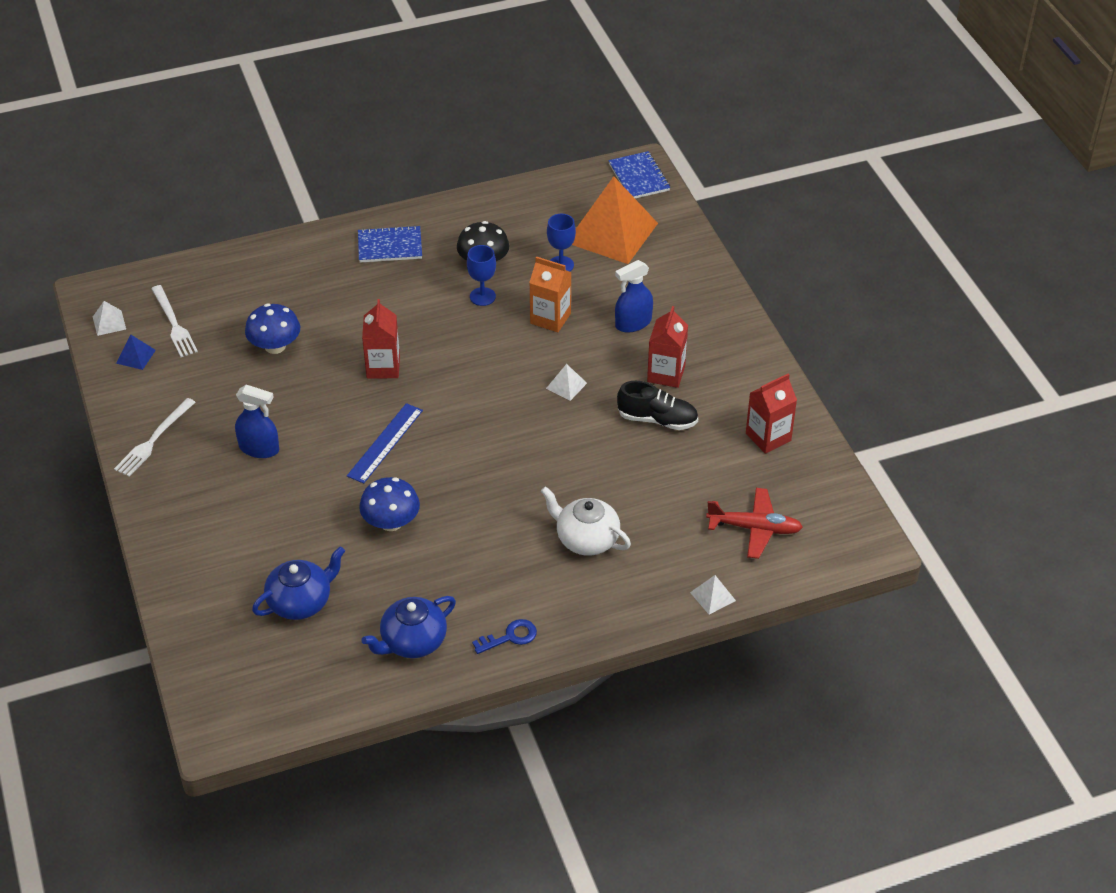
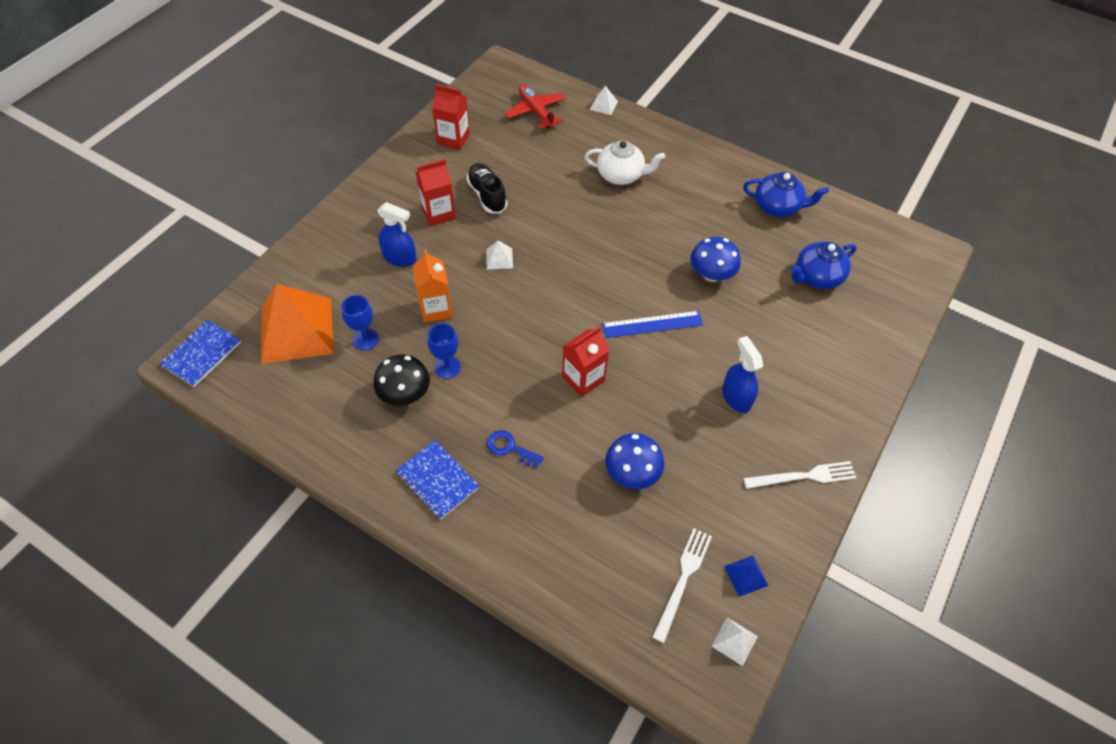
camera: 130 degrees left, 10 degrees up
(301, 602) = (817, 277): blue teapot -> blue teapot turned 45 degrees counterclockwise
(510, 637) = (724, 168): blue key -> blue key (510, 448)
(586, 539) = (621, 175): white teapot -> white teapot turned 75 degrees counterclockwise

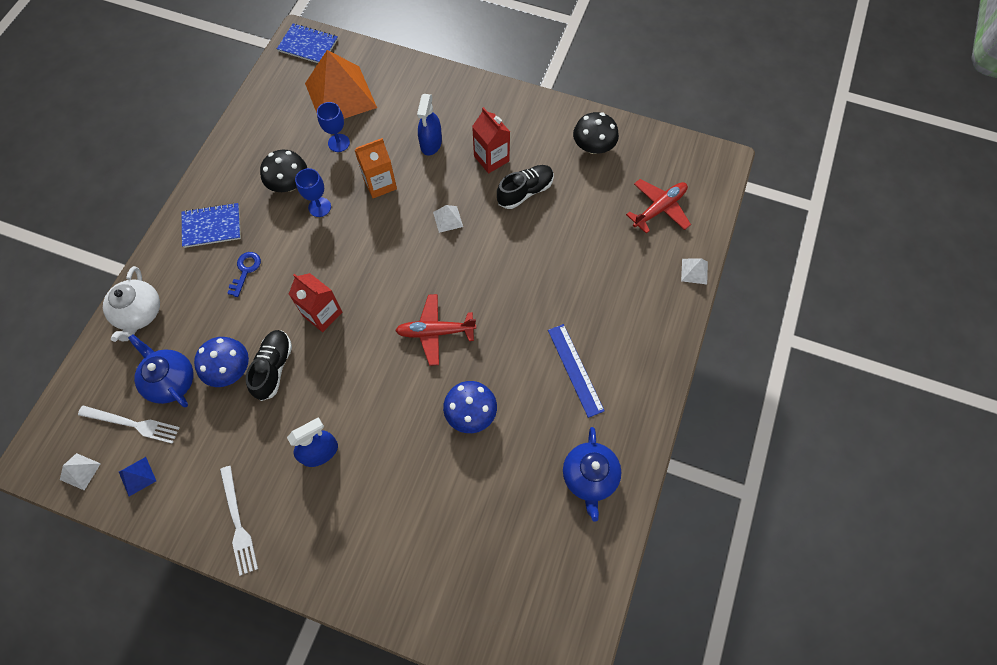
camera: 80 degrees right, 10 degrees up
(438, 480) = (212, 226): blue notebook -> blue notebook turned 45 degrees clockwise
(453, 139) = (593, 147): red carton -> black mushroom
(621, 175) = (589, 305): white teapot -> white teapot (139, 313)
(624, 288) = (435, 332): none -> red plane
(637, 430) = (273, 368): none -> black shoe
(652, 324) = (394, 364): blue ruler -> blue ruler (575, 369)
(817, 277) = (492, 527): blue teapot -> blue teapot (171, 381)

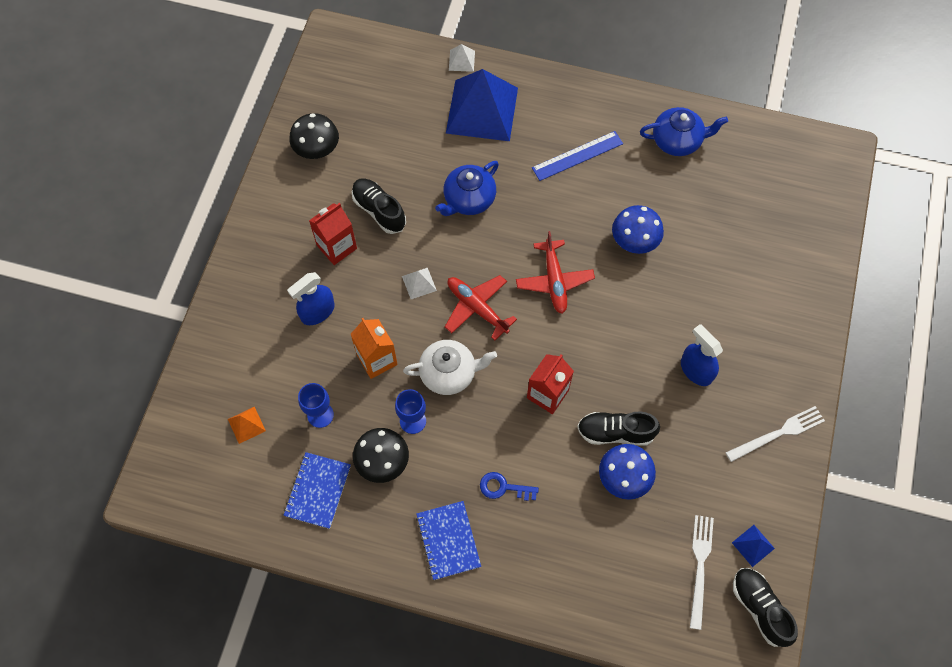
camera: 95 degrees left, 0 degrees up
(80, 471) = (759, 608): white pyramid -> black shoe
(139, 313) = (571, 597): white teapot -> white teapot (449, 373)
(171, 381) = (646, 538): blue teapot -> blue teapot (468, 199)
(308, 45) = (162, 480): blue notebook -> blue notebook (318, 491)
(340, 95) = (246, 425): orange pyramid -> orange pyramid, size x0.40
(431, 143) = (317, 312): blue spray bottle -> blue spray bottle turned 135 degrees clockwise
(633, 285) = (482, 110): none -> blue pyramid
(659, 208) = (392, 89): red plane -> red plane (476, 308)

